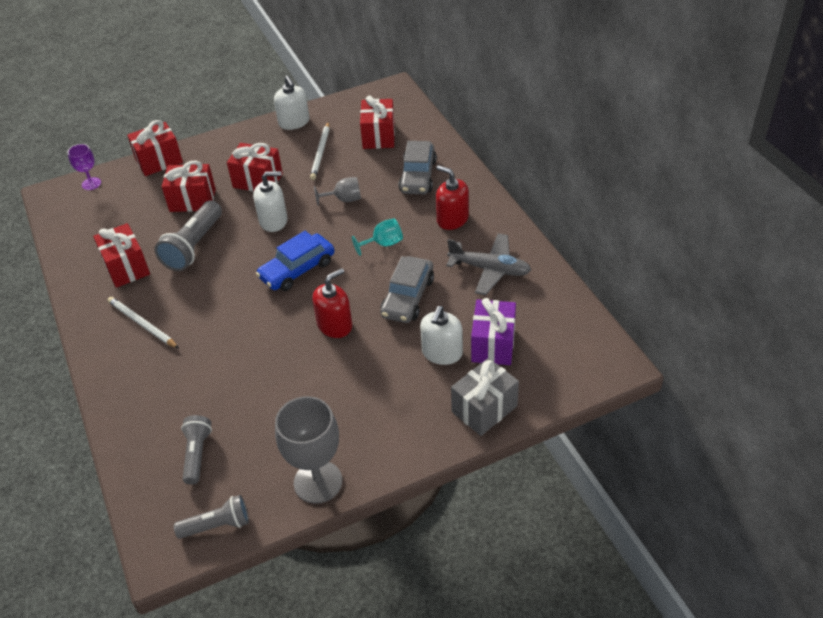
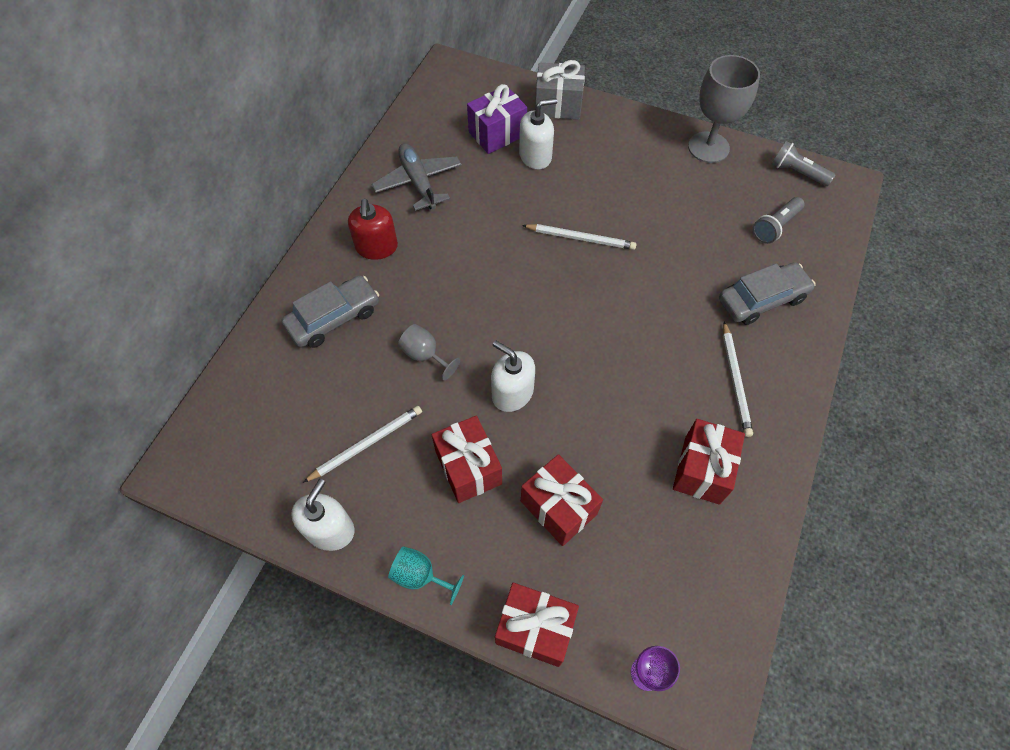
camera: 135 degrees left, 15 degrees up
(194, 246) = (614, 434): grey flashlight -> none
(297, 270) = (552, 315): blue car -> none
(335, 325) = (581, 238): red soap dispenser -> white pencil
(378, 136) = (290, 407): red gift -> none
(383, 244) = (457, 275): turquoise goblet -> turquoise goblet (420, 576)
(407, 297) = (502, 213): grey car -> grey car (762, 299)

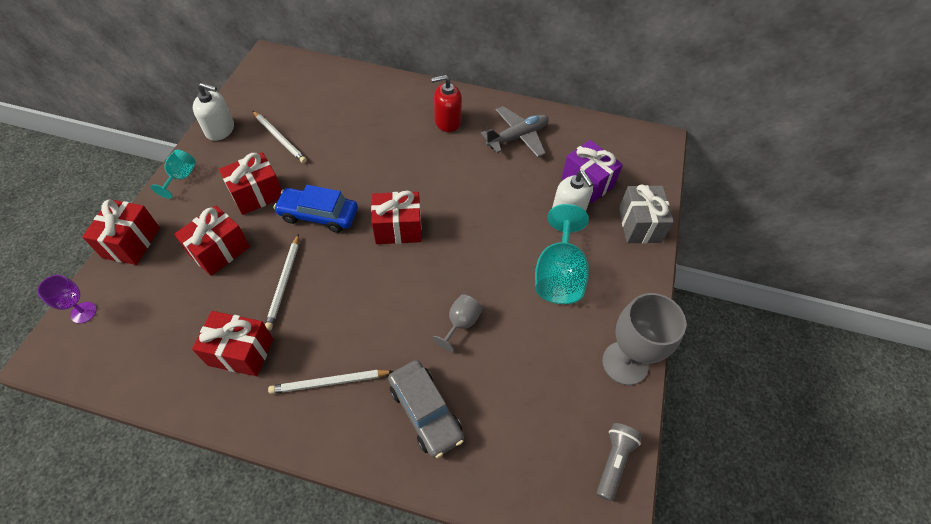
camera: 80 degrees right, 5 degrees down
(334, 318) = (381, 108): grey car -> none
(425, 355) = (351, 160): grey goblet -> grey goblet (460, 323)
(512, 393) = (318, 215): white soap dispenser -> blue car
(542, 309) = (398, 228): none -> red gift
(581, 238) = (478, 252): white pencil -> white pencil (284, 283)
(613, 177) = (558, 275): none -> turquoise goblet
(775, 226) = (525, 431): grey flashlight -> none

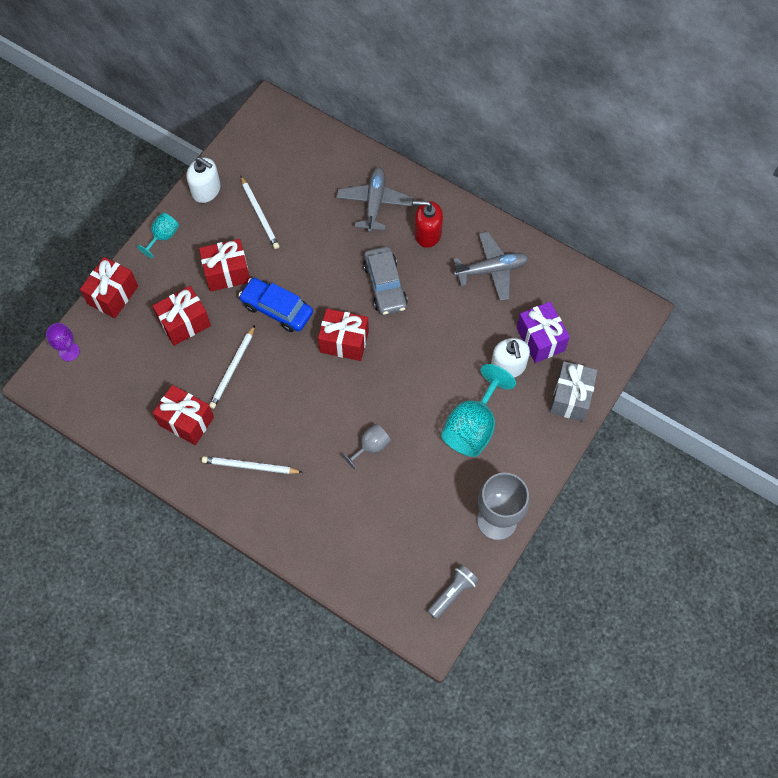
camera: 20 degrees right, 10 degrees up
(389, 108) = (374, 203): none -> grey plane
(425, 412) = (318, 511): grey car -> grey car (385, 285)

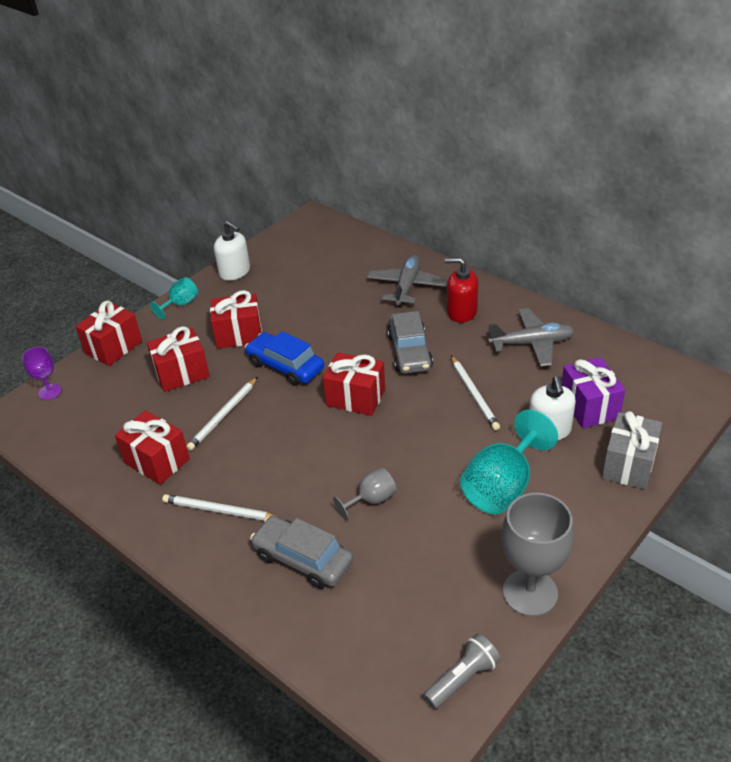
camera: 10 degrees right, 25 degrees down
(260, 214) = (285, 291): white pencil -> white pencil (474, 394)
(324, 506) = (303, 559): none -> grey car

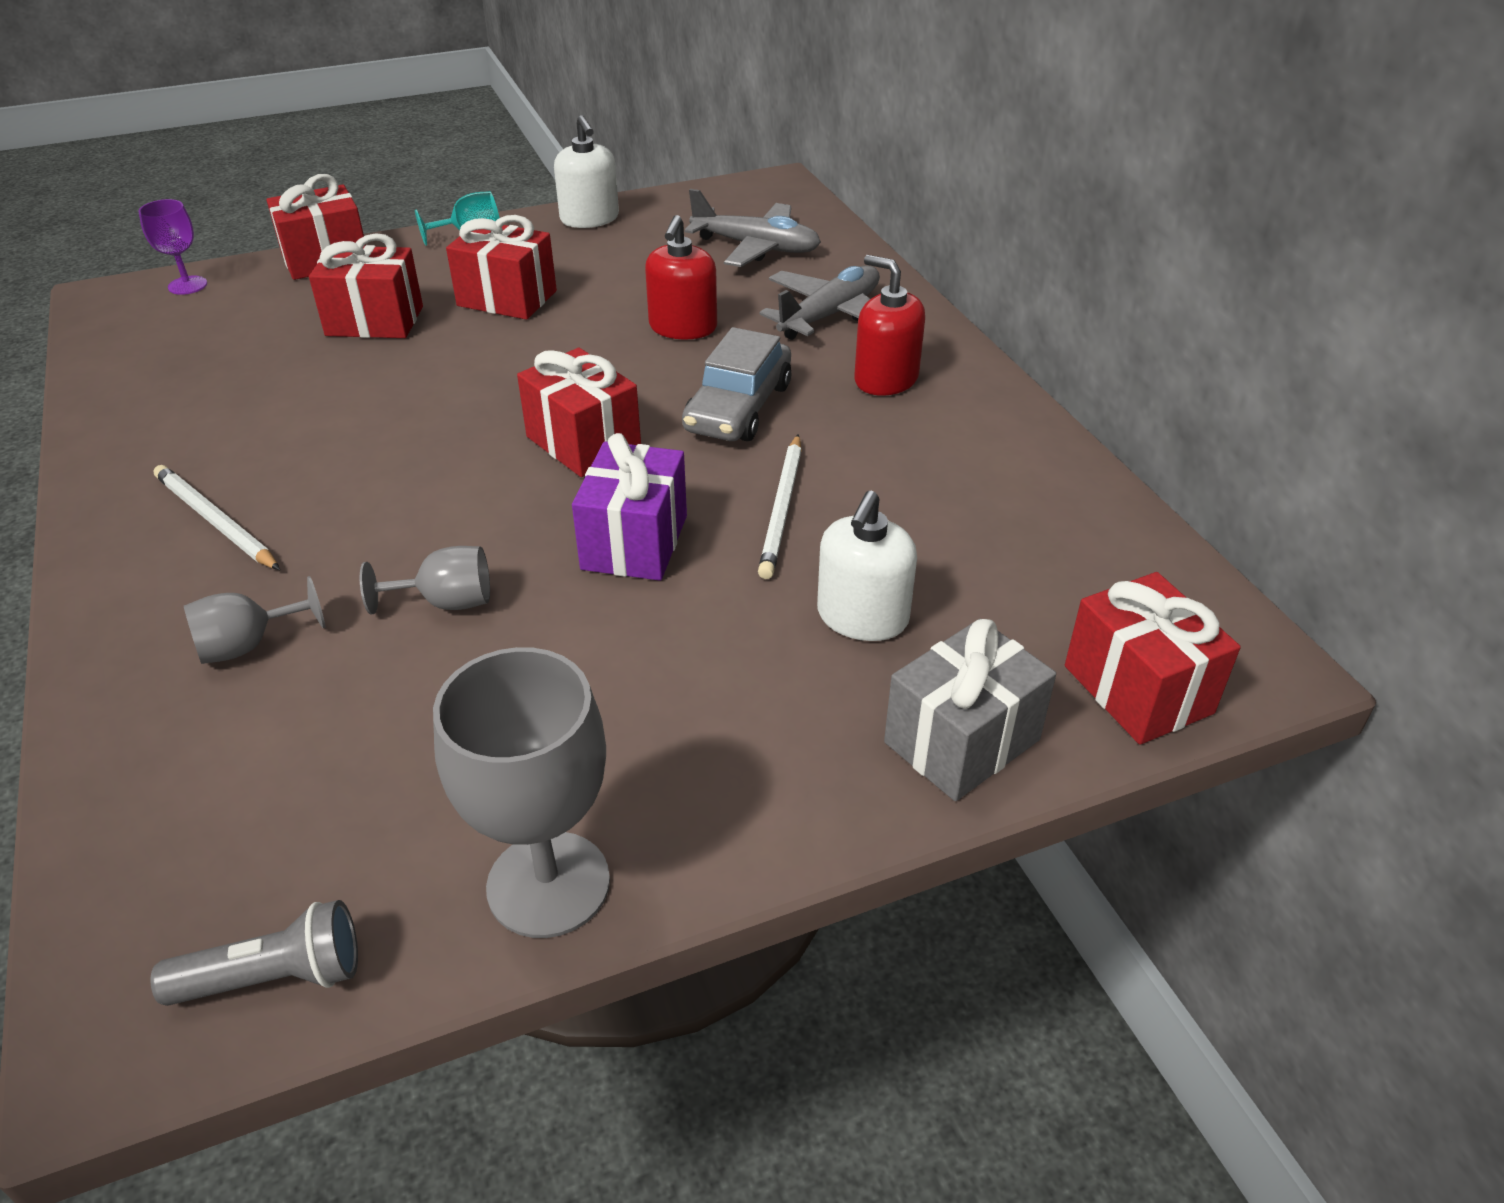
camera: 25 degrees right, 0 degrees up
(157, 461) = (213, 420): red gift -> red gift (1138, 689)
(223, 415) = (367, 395): white pencil -> none
(285, 366) = (527, 361): blue car -> none
(303, 559) = (249, 645): grey car -> grey goblet
(344, 318) = (683, 327): none -> red soap dispenser
(502, 486) = (684, 676): turquoise goblet -> none
(532, 343) = (965, 468): grey plane -> grey plane (756, 247)
(589, 407) = (977, 608): purple gift -> purple gift (634, 542)

